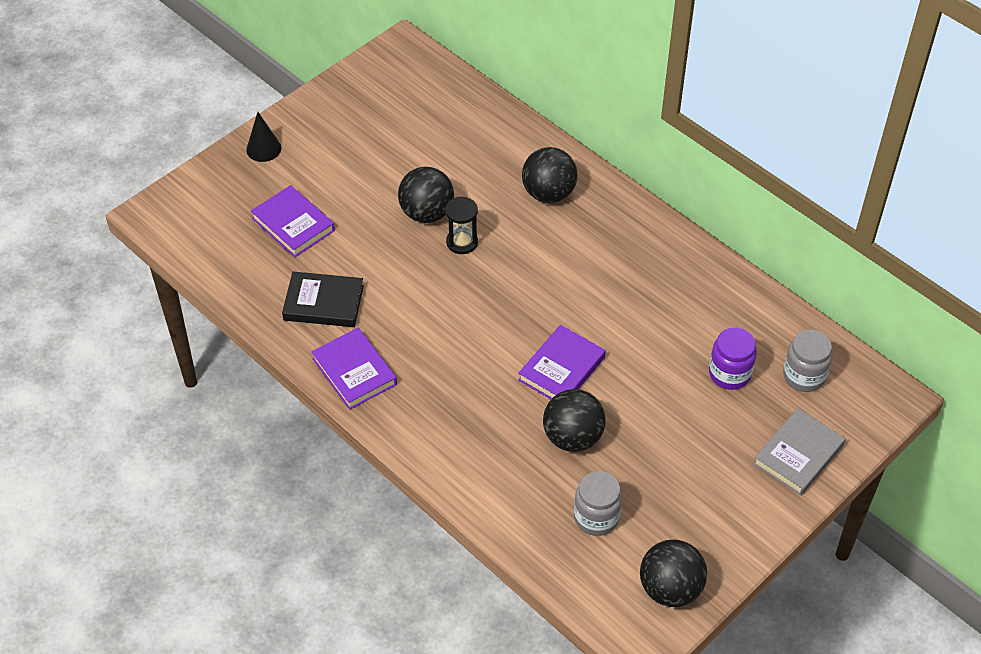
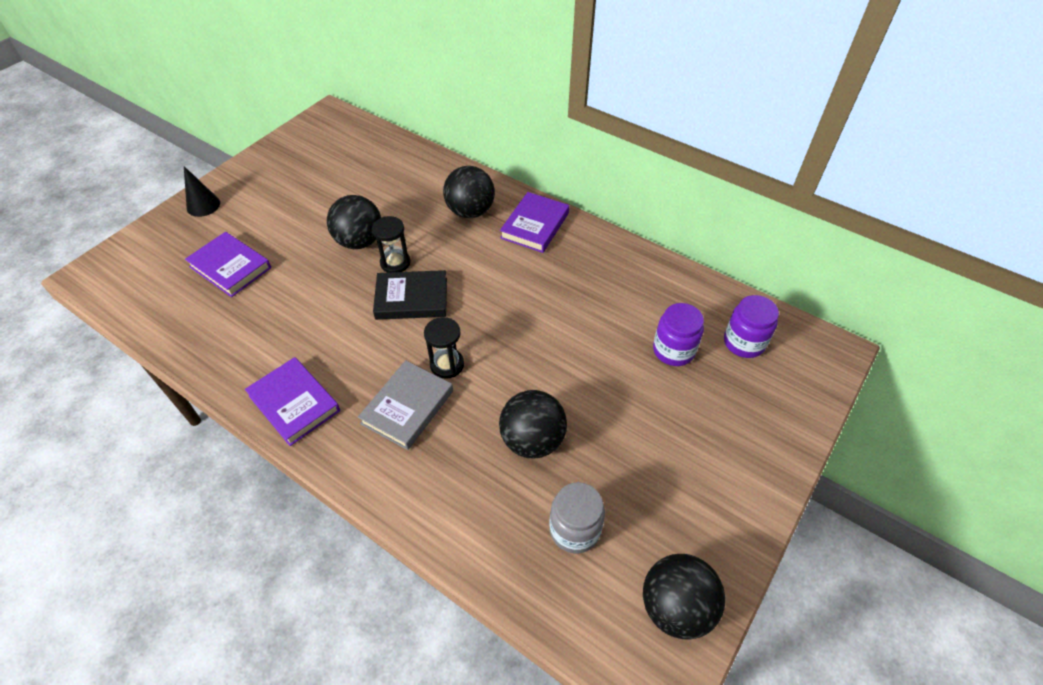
camera: 10 degrees left, 0 degrees up
(323, 303) = (261, 337): black book -> black book (411, 298)
(502, 356) = (447, 364): none -> black hourglass
(561, 369) = (508, 369): purple book -> purple book (535, 225)
(798, 455) = (764, 423): grey book -> grey book (407, 407)
(804, 376) = (744, 342): grey jar -> purple jar

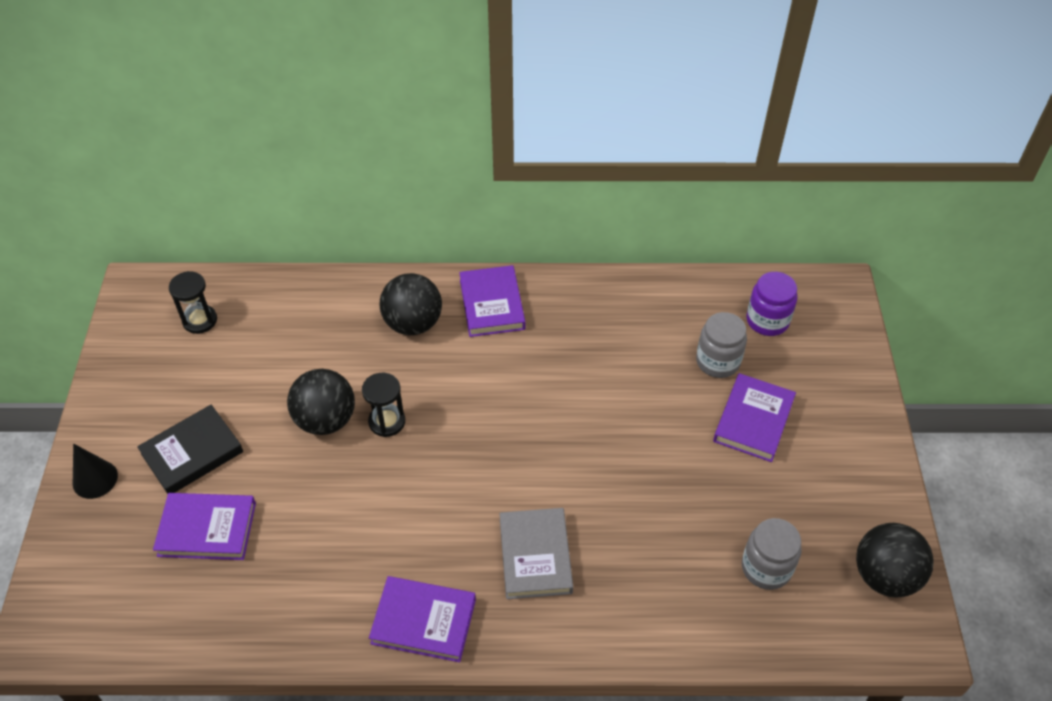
camera: 35 degrees left, 0 degrees up
(411, 298) = (439, 449): black book -> black book (192, 453)
(447, 364) = (534, 494): black hourglass -> black hourglass (200, 320)
(532, 440) = (670, 515): black ball -> none
(665, 410) = (753, 420): none -> purple book
(673, 350) = (718, 361): purple jar -> grey jar

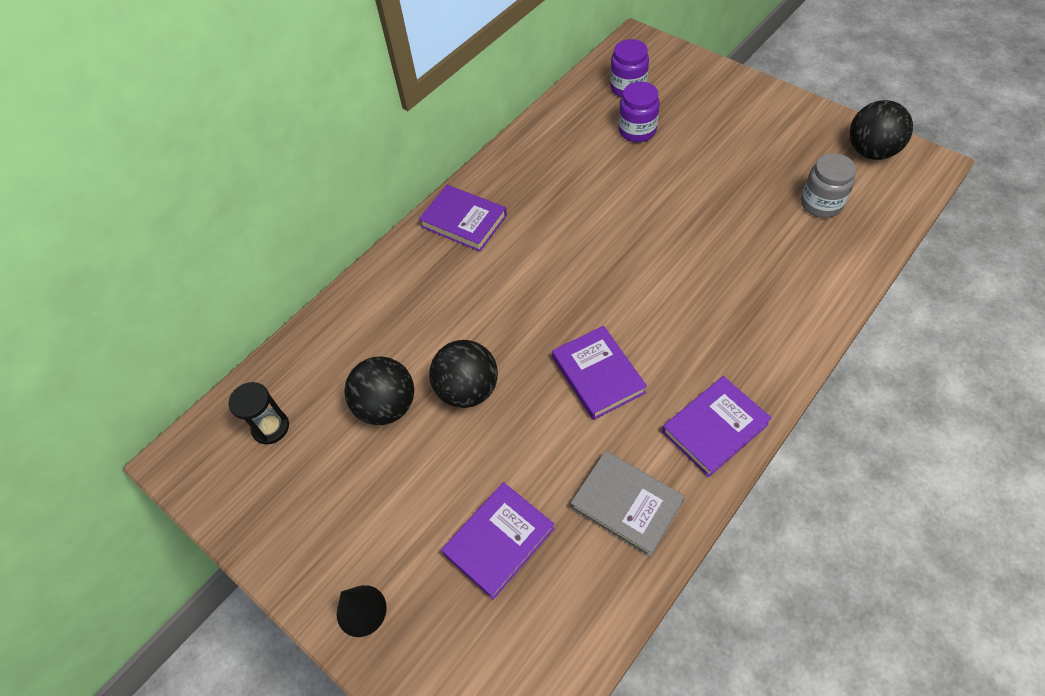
camera: 45 degrees left, 5 degrees up
(192, 453) = (408, 510): black book -> none
(387, 422) = (509, 349): black hourglass -> none
(413, 323) = (431, 279): black ball -> black ball (387, 406)
(535, 556) = (712, 324): grey book -> grey book (626, 505)
(718, 361) = (637, 130): grey jar -> purple jar
(753, 420) = (701, 141): purple book -> purple book (598, 375)

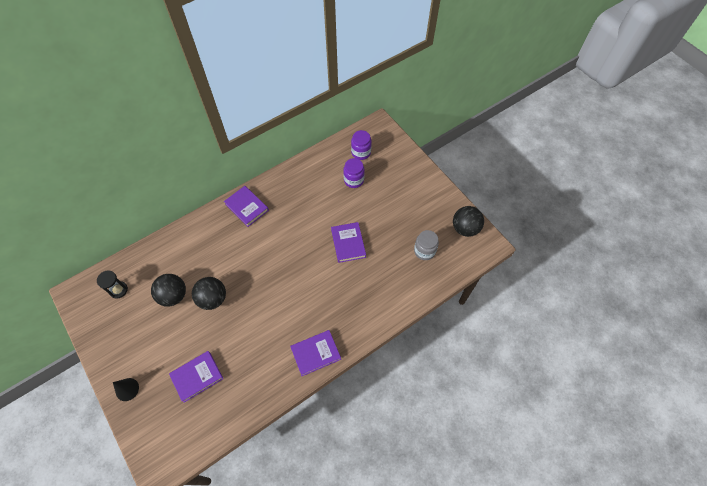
camera: 10 degrees right, 5 degrees up
(598, 375) = (275, 310): purple book -> purple book (348, 243)
(626, 505) = (259, 377): grey book -> none

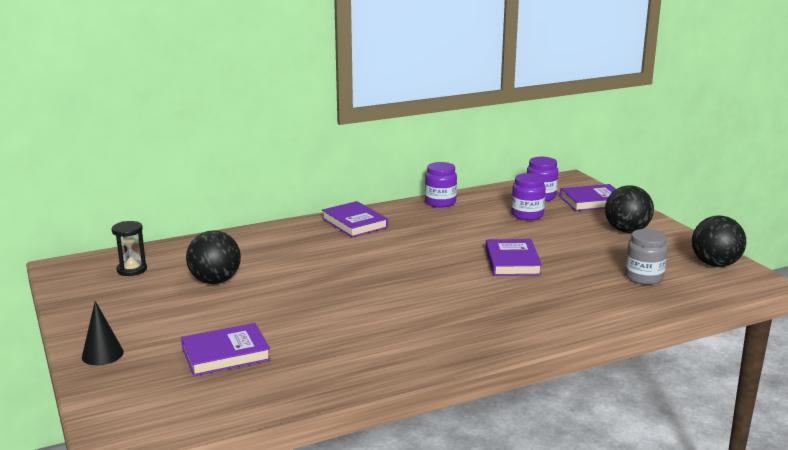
camera: 10 degrees right, 40 degrees down
(213, 299) = (277, 289): black ball -> black ball (626, 231)
(298, 170) = (440, 202): none -> purple jar
(315, 353) = (441, 351): purple book -> purple book (592, 201)

